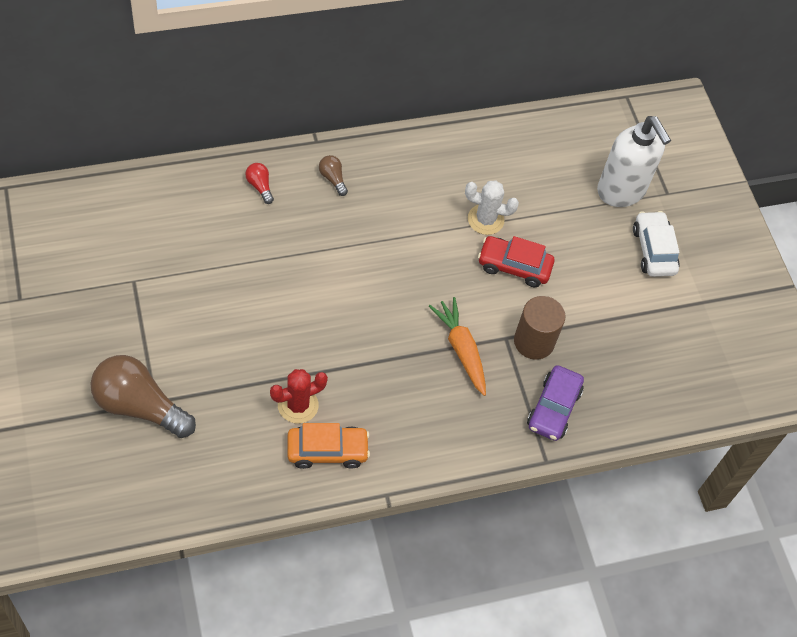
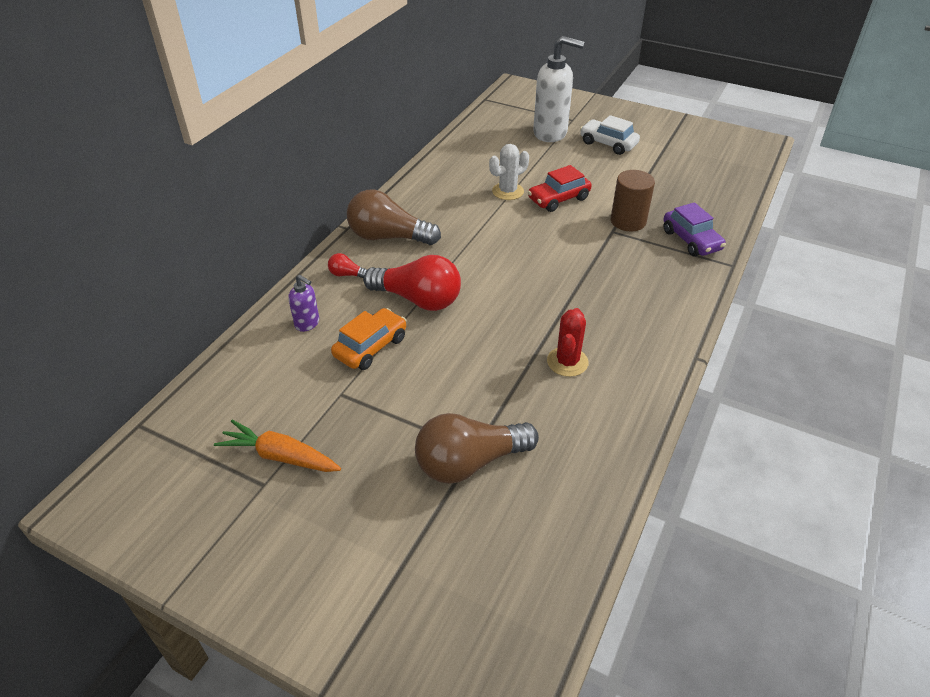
camera: 40 degrees left, 15 degrees down
(182, 204) = (307, 323): none -> purple soap dispenser
(276, 255) = (418, 299): none -> red light bulb
(327, 451) = (626, 368): orange car -> orange car (370, 347)
(333, 179) = (388, 237): brown light bulb -> brown light bulb, size x2.28
(461, 349) = (601, 255): orange carrot -> orange carrot (279, 456)

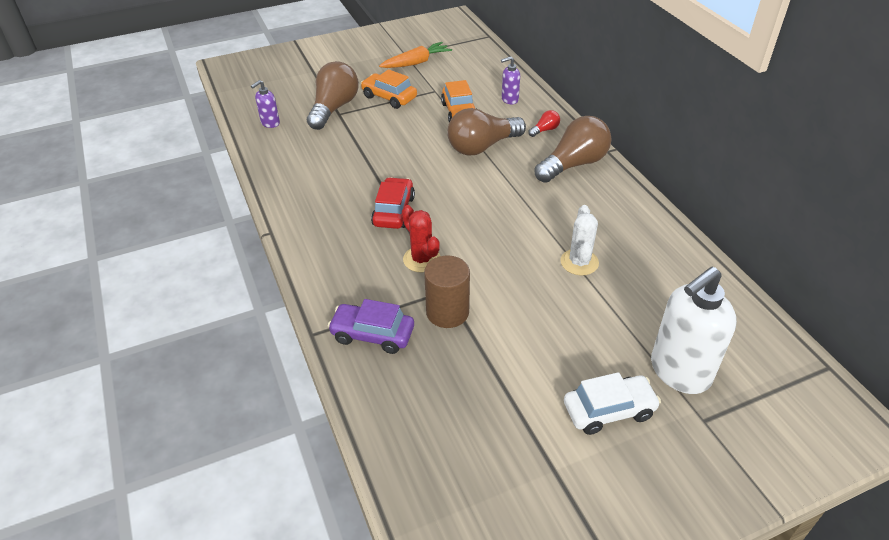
camera: 130 degrees right, 0 degrees up
(394, 426) = (389, 97): none -> orange car
(418, 299) = (482, 147): red light bulb -> brown light bulb
(558, 199) = (532, 288): red car -> red car (394, 211)
(565, 503) = (270, 123): none -> purple soap dispenser
(567, 362) = (347, 175): red cactus -> red cactus (421, 259)

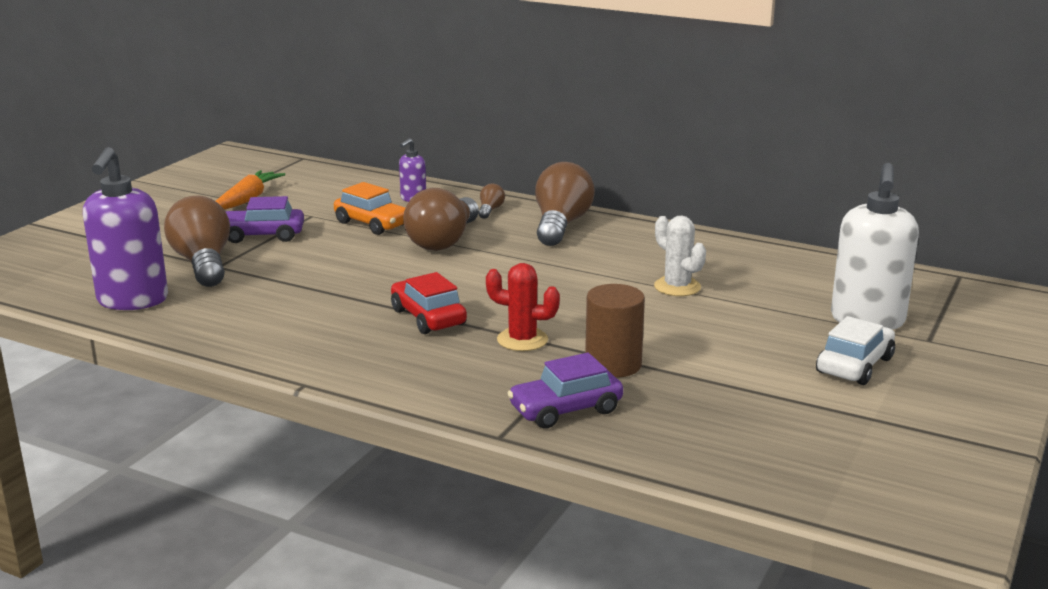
camera: 40 degrees left, 20 degrees down
(270, 123) = (132, 301): purple soap dispenser -> purple soap dispenser, size x2.08
(389, 97) = (262, 235): orange car -> purple car
(545, 130) = (490, 210): red light bulb -> brown light bulb

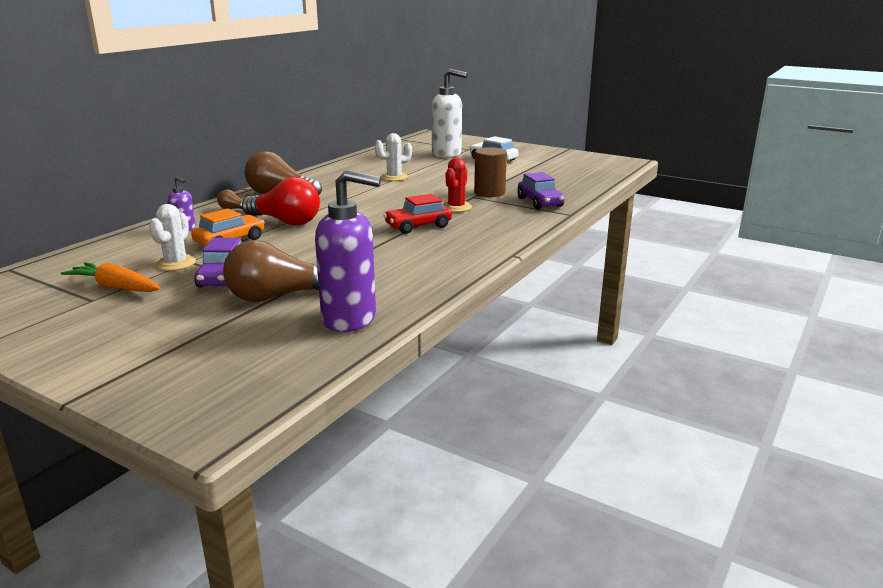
camera: 85 degrees left, 0 degrees up
(305, 211) = (176, 263): none -> white cactus
(444, 241) = (285, 221): brown light bulb -> red light bulb

